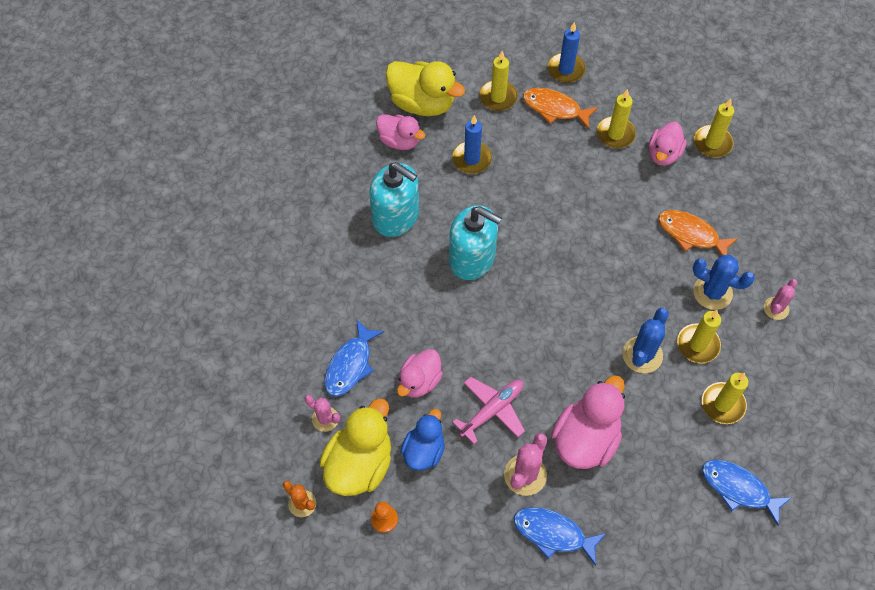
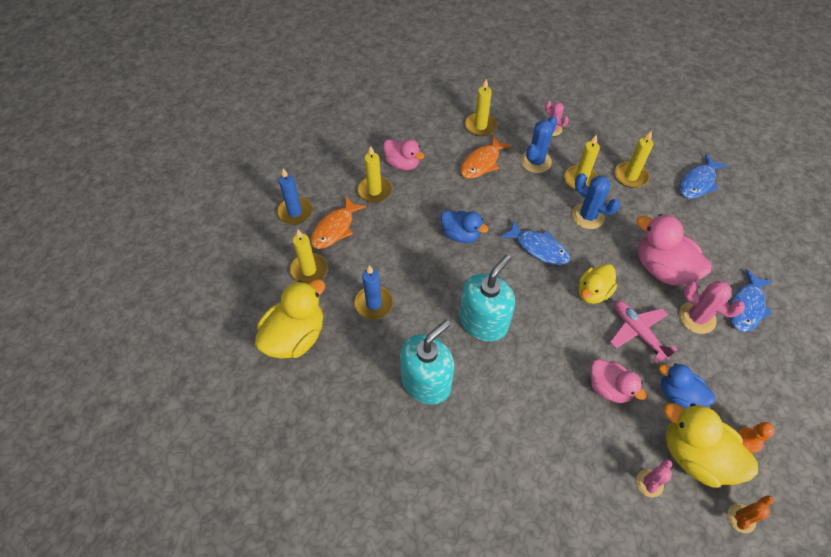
camera: 80 degrees left, 5 degrees down
(350, 365) = (590, 450): blue fish -> blue fish (538, 248)
(399, 141) = (336, 365): pink duck -> none
(533, 363) = (593, 292): none -> yellow duck
(578, 225) = (461, 235): none -> blue duck
(712, 143) = (399, 132): yellow candle -> yellow candle (480, 126)

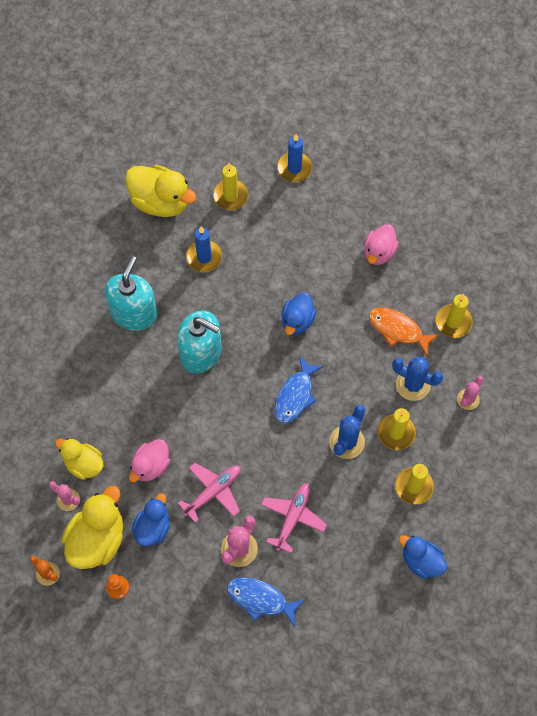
camera: 80 degrees right, 10 degrees up
(335, 228) = (282, 207): orange fish -> none
(374, 191) = (336, 233): yellow candle -> none
(426, 382) = (134, 313): turquoise soap dispenser -> turquoise soap dispenser turned 105 degrees counterclockwise
(593, 292) = (251, 449): yellow duck -> yellow duck (84, 464)
(662, 268) = (293, 517): pink duck -> pink plane
(698, 182) = (421, 561): blue fish -> blue duck

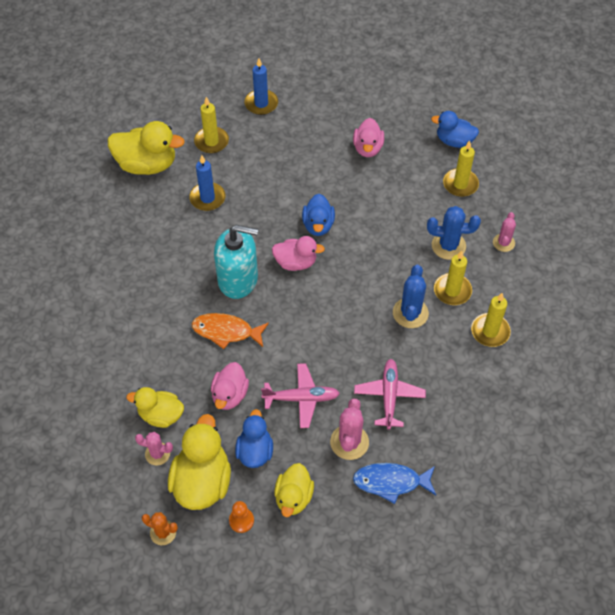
camera: 20 degrees left, 10 degrees down
(134, 313) = (158, 265): turquoise soap dispenser -> none
(170, 582) = (293, 497): none -> yellow duck
(213, 492) = (301, 398): pink plane -> pink plane turned 60 degrees clockwise
(261, 353) = (296, 262): none -> pink duck
(295, 395) = (344, 288): blue fish -> none
(398, 330) = (414, 205): orange fish -> orange fish (226, 331)
(421, 561) = (528, 394): blue duck -> blue duck (454, 141)

